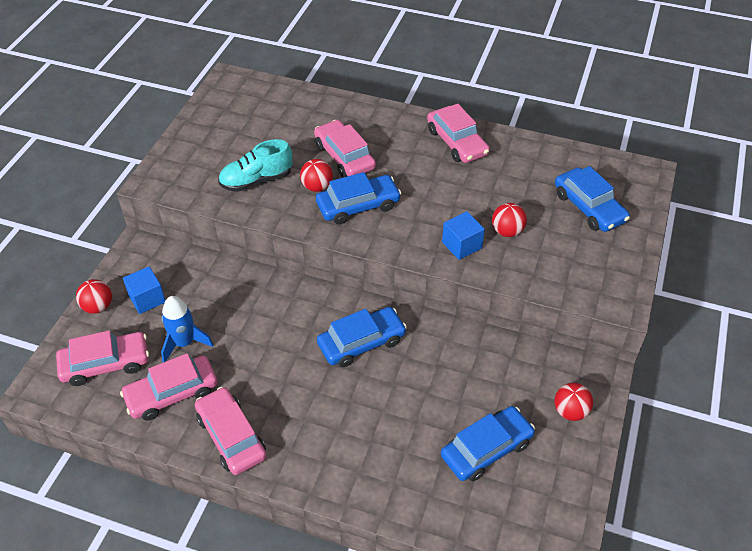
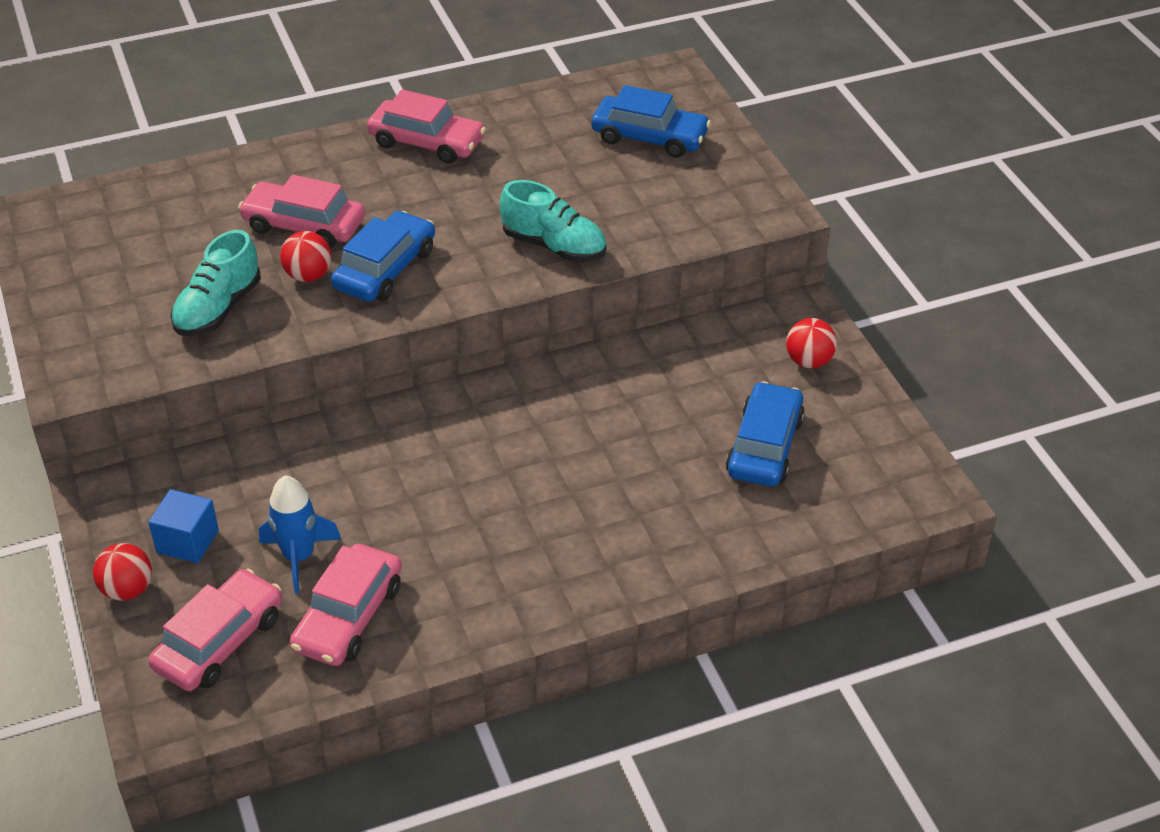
camera: 40 degrees left, 5 degrees down
(231, 436) = (475, 611): pink car -> none
(361, 342) = (519, 428): blue car -> none
(461, 245) = (554, 246): blue cube -> turquoise shoe
(507, 231) = (588, 206): red ball -> none

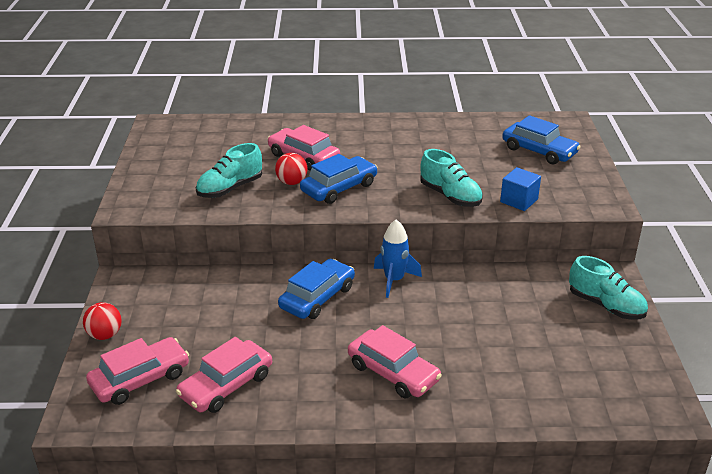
camera: 20 degrees right, 10 degrees down
(187, 541) = (155, 317): blue cube -> blue cube (519, 201)
(299, 557) = (215, 342): blue rocket -> blue rocket (394, 280)
(427, 142) = (398, 130): pink car -> pink car (393, 372)
(764, 446) = (553, 350): blue car -> blue car (317, 297)
(809, 361) = (606, 305): red ball -> turquoise shoe

